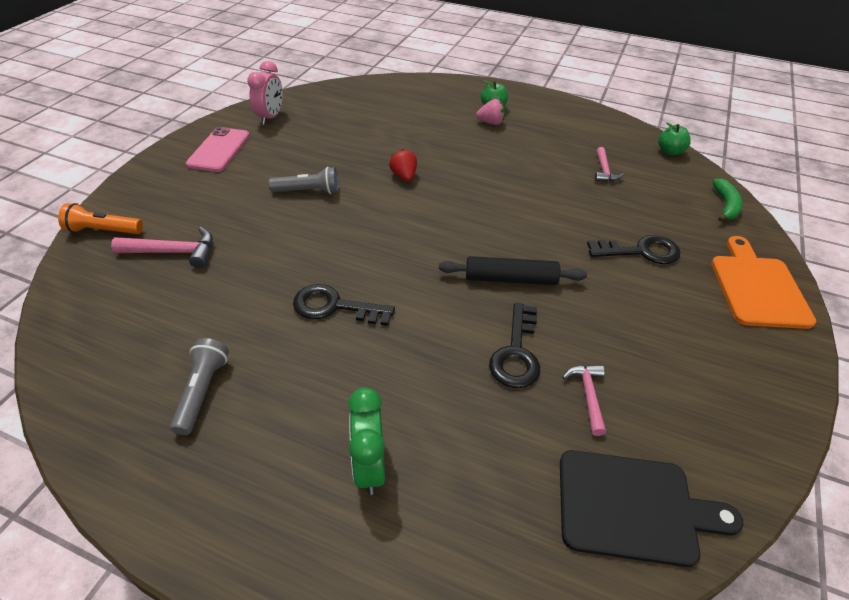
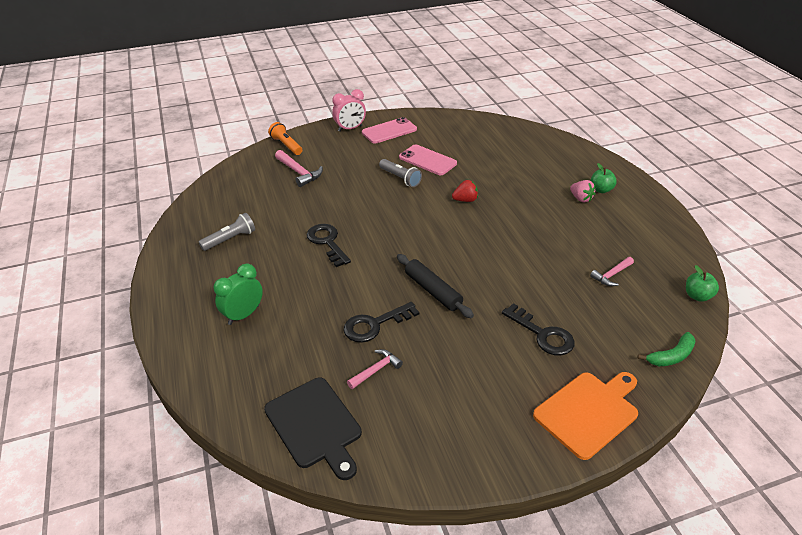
camera: 50 degrees right, 5 degrees down
(270, 117) = (443, 125): pink clock -> pink clock (350, 128)
(308, 159) = (427, 160): none -> pink phone
(404, 176) = (465, 200): red strawberry -> red strawberry turned 45 degrees clockwise

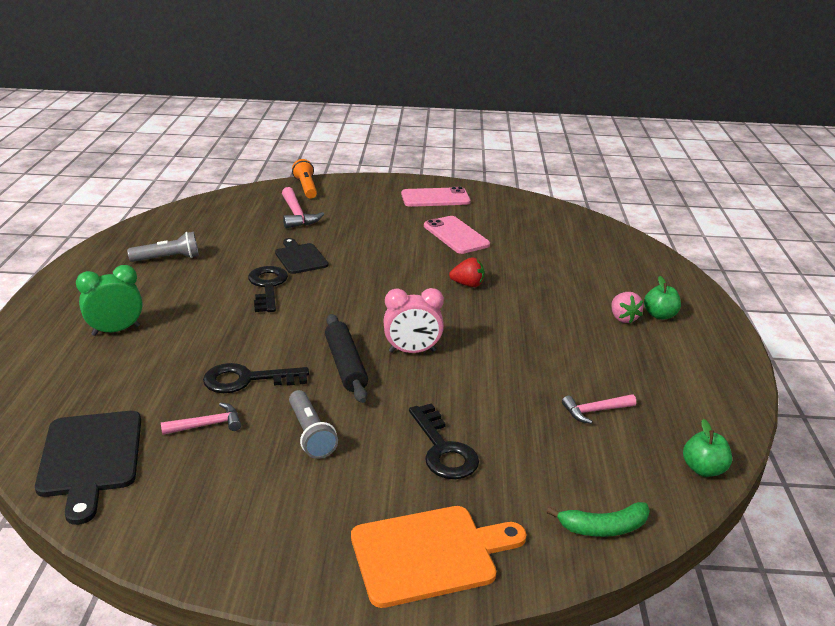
camera: 20 degrees right, 10 degrees down
(331, 210) = (300, 258): none -> black cutting board
(350, 128) = (391, 187): pink clock -> pink clock (412, 351)
(400, 178) = (407, 245): grey flashlight -> grey flashlight (310, 434)

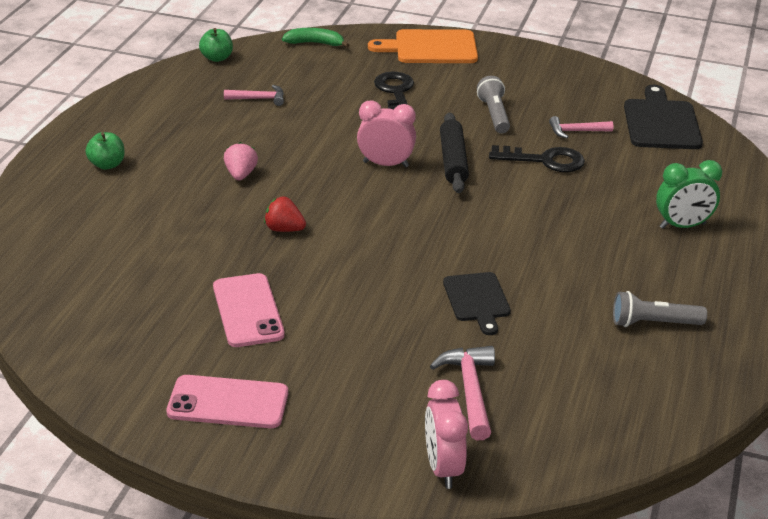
camera: 165 degrees left, 5 degrees up
(267, 286) = (522, 259): black key -> none
(306, 188) = (443, 468): orange flashlight -> pink clock
(623, 318) = (149, 167): pink strawberry -> pink strawberry (241, 175)

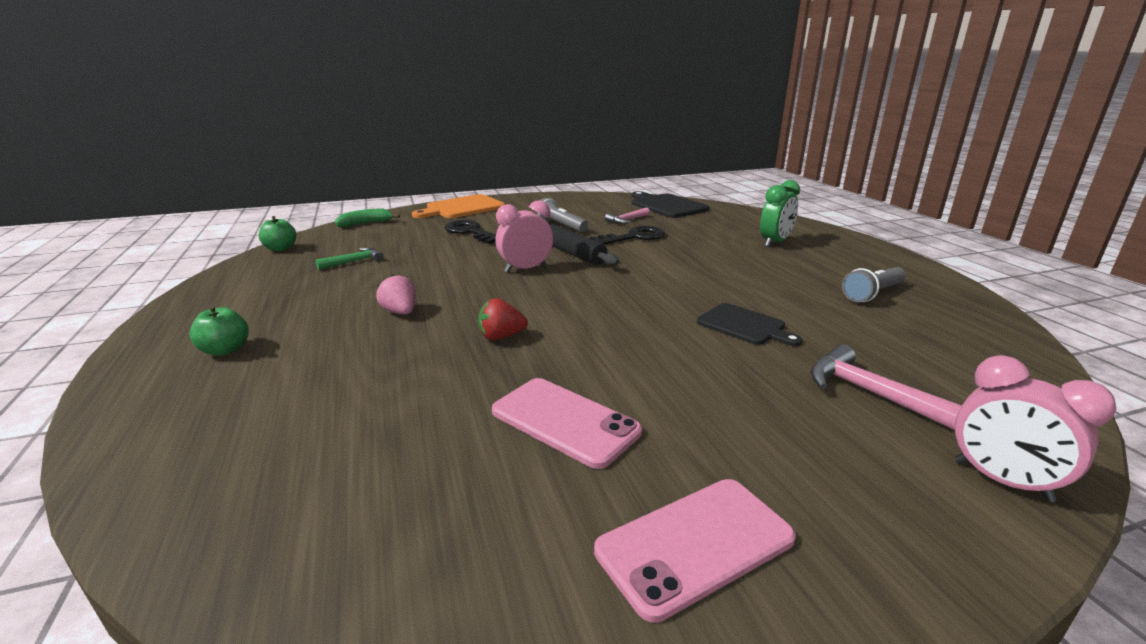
camera: 35 degrees left, 10 degrees down
(259, 99) = (354, 261): pink hammer -> green hammer

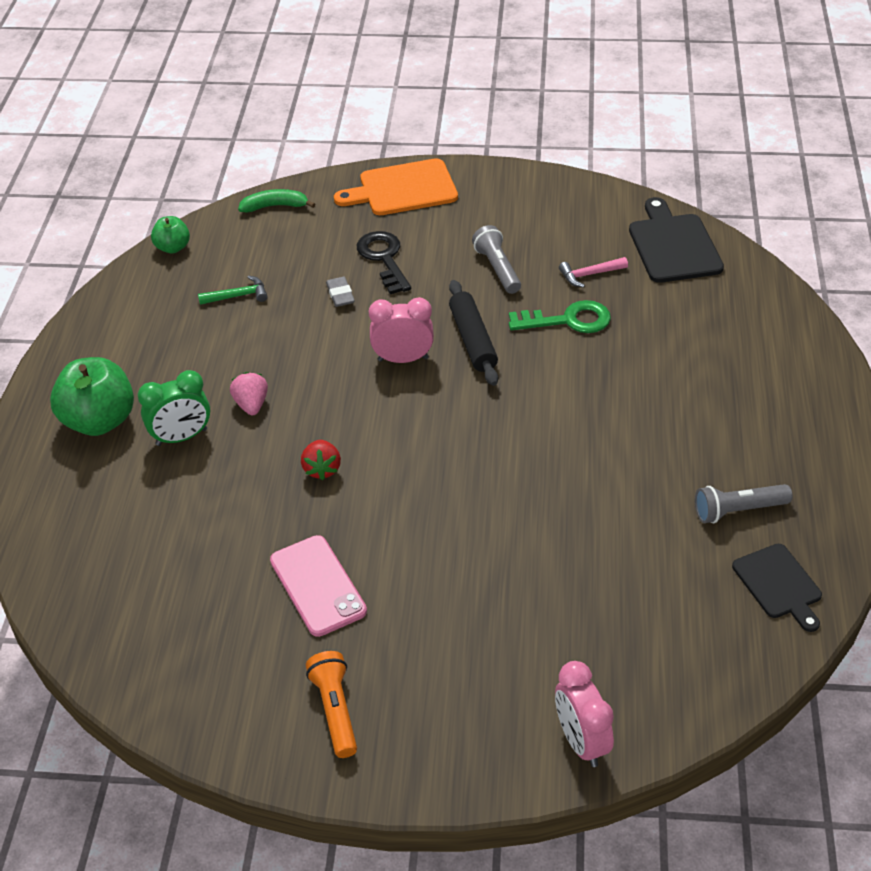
camera: 25 degrees right, 20 degrees up
(225, 350) = (99, 421): green apple -> green apple, size x1.86
(446, 250) = (340, 295): none -> grey eraser
(501, 337) = (322, 469): red strawberry -> red strawberry turned 105 degrees counterclockwise
(634, 237) = (568, 320): black key -> green key
(695, 545) = (335, 710): pink phone -> orange flashlight
(744, 325) = (552, 519): black cutting board -> black cutting board (779, 584)
(775, 242) = (732, 378): green clock -> green clock (181, 437)
(871, 394) = (579, 637): pink hammer -> none

